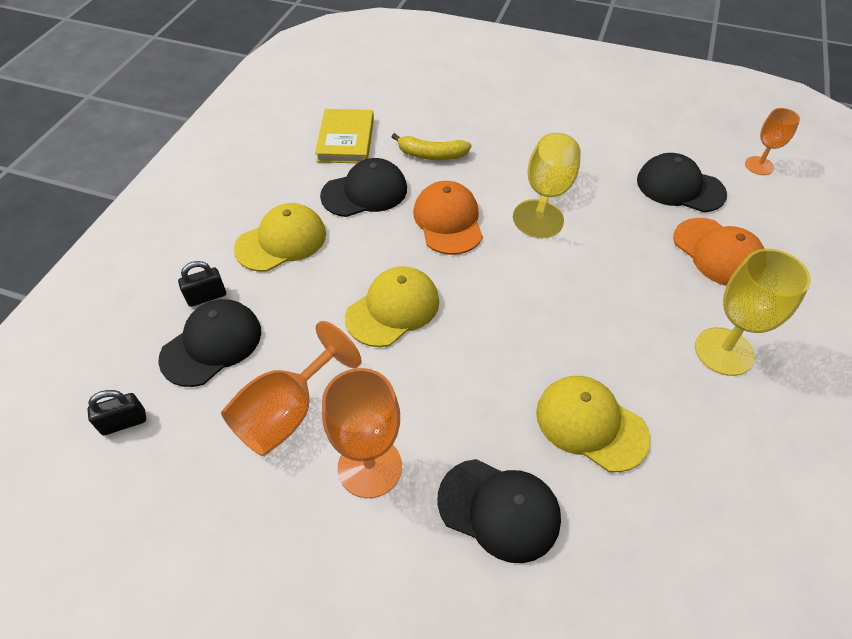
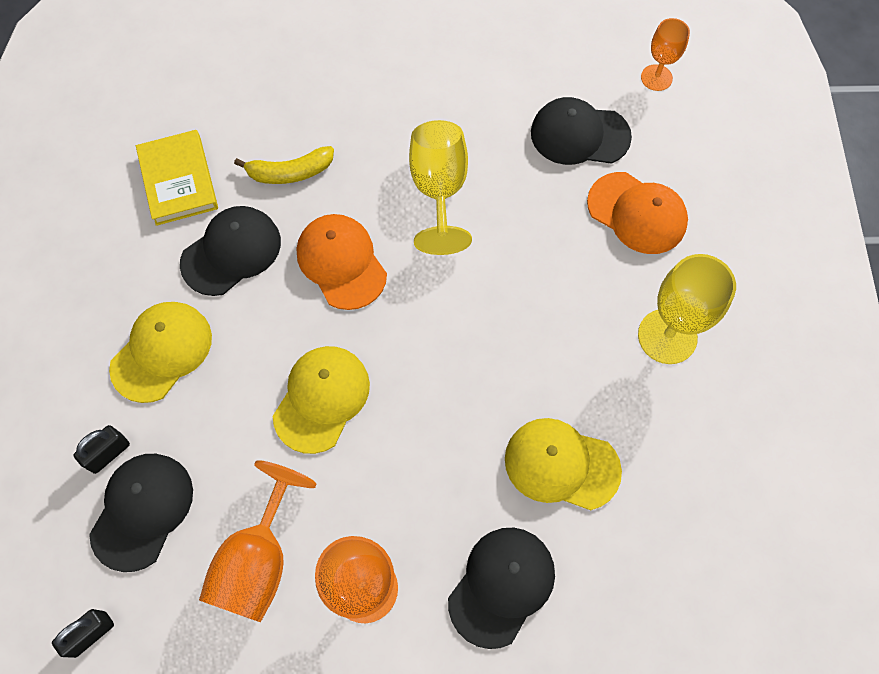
camera: 20 degrees left, 15 degrees up
(499, 509) = (502, 586): black cap -> black cap turned 60 degrees counterclockwise

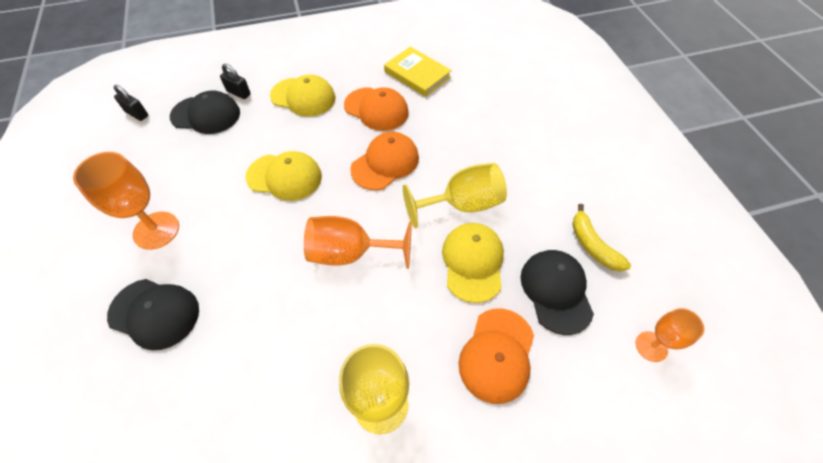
camera: 75 degrees right, 10 degrees down
(178, 180) = (417, 74): yellow book -> yellow book turned 75 degrees clockwise
(231, 252) = (376, 109): black cap -> orange cap
(258, 561) = (175, 172): orange goblet -> orange goblet (350, 253)
(290, 172) = (443, 121): yellow banana -> yellow banana (592, 245)
(561, 464) = (251, 336): yellow cap -> yellow cap (473, 262)

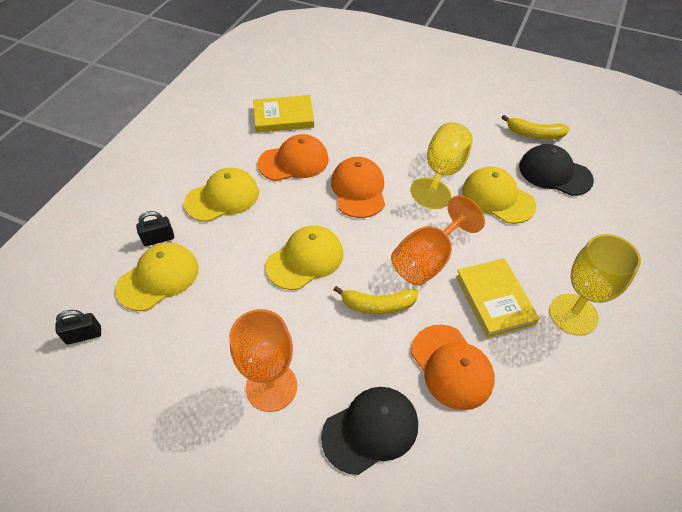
camera: 50 degrees left, 5 degrees down
(206, 115) = (158, 278): black cap -> yellow cap
(275, 247) = (378, 305): none -> yellow banana
(347, 327) = (494, 299): none -> yellow book
(497, 355) = (579, 231): orange cap -> orange cap (451, 366)
(651, 346) = (624, 159): orange goblet -> none

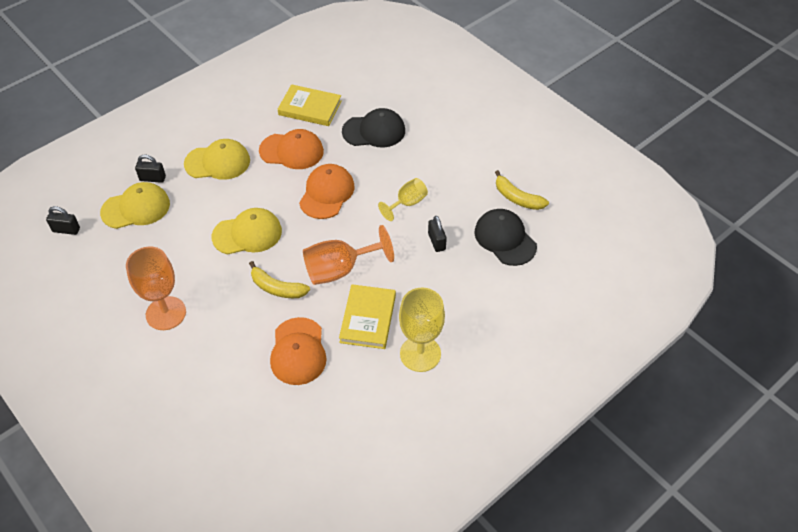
camera: 25 degrees right, 0 degrees up
(370, 430) = (212, 367): black cap -> black cap (374, 131)
(442, 172) = (407, 203): yellow goblet -> yellow goblet, size x0.61
(497, 198) = (436, 242): yellow cap -> black padlock

